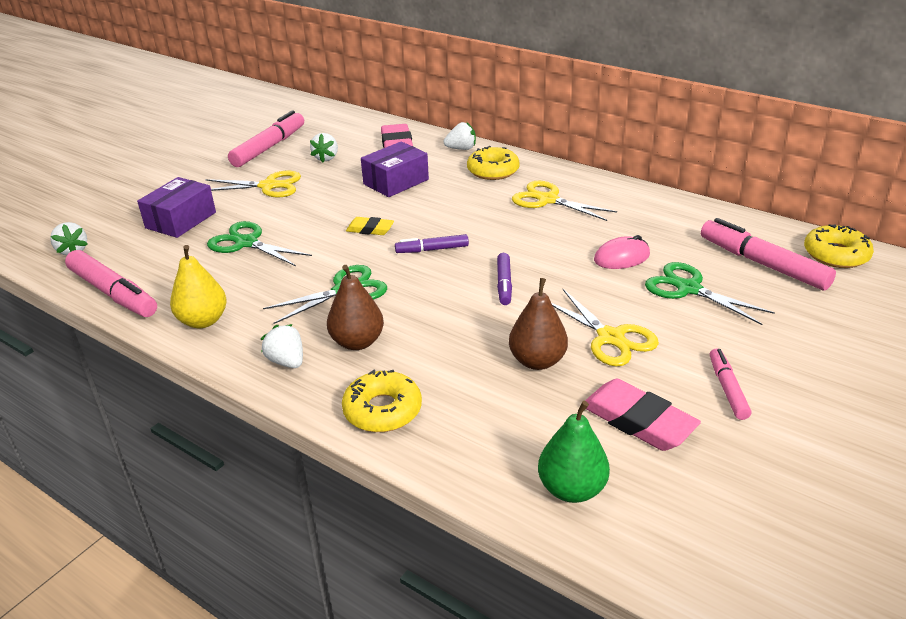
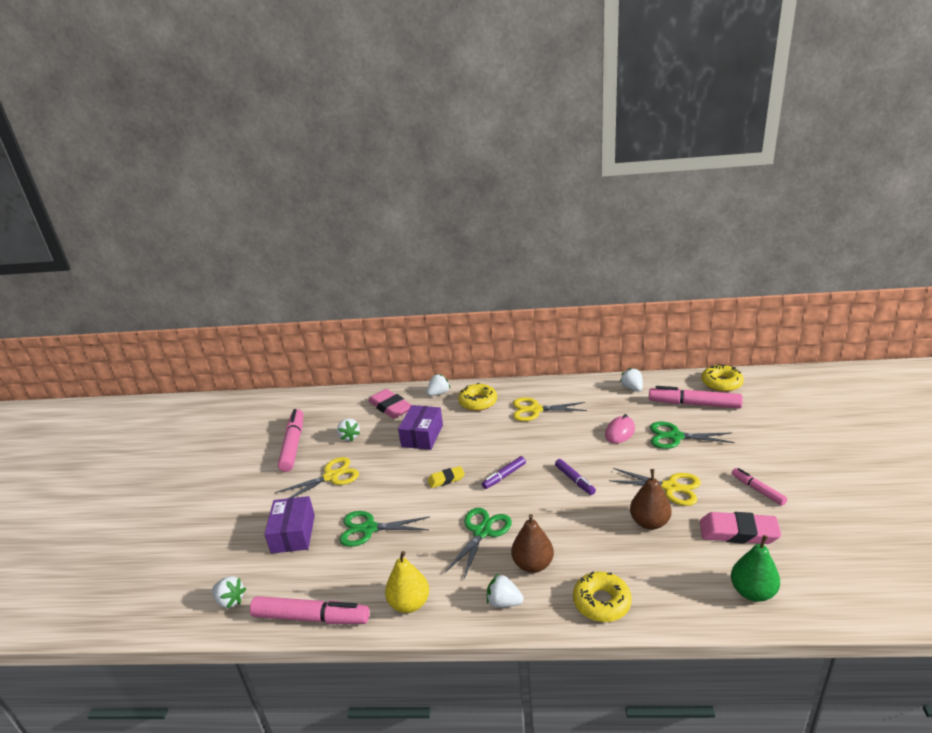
camera: 30 degrees left, 5 degrees down
(698, 218) = (632, 388): none -> white strawberry

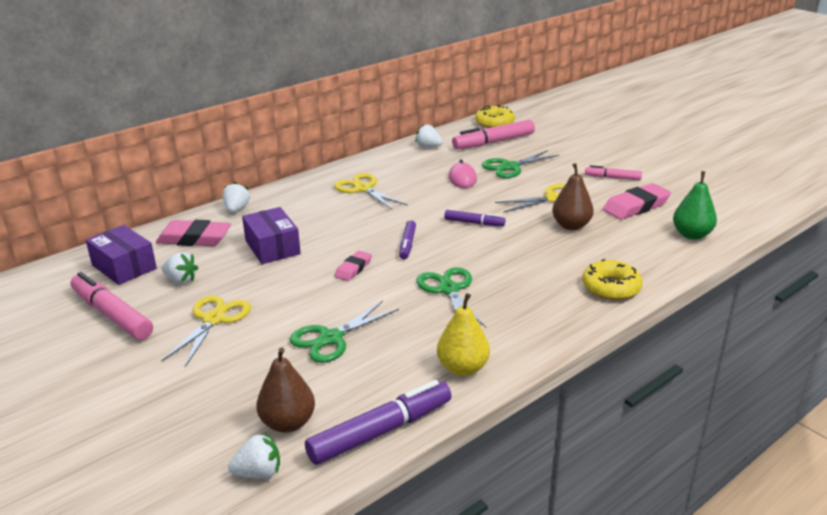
camera: 45 degrees left, 0 degrees up
(293, 534) = (245, 383): purple box -> purple box (124, 267)
(311, 617) = (381, 431): pink marker -> purple marker
(446, 479) = (353, 269): yellow eraser -> pink eraser
(478, 402) = (293, 202): yellow donut -> none
(504, 602) = (541, 324): white strawberry -> none
(533, 564) = (526, 290): brown pear -> brown pear (288, 423)
(535, 410) = (363, 189): yellow scissors -> yellow scissors turned 90 degrees clockwise

